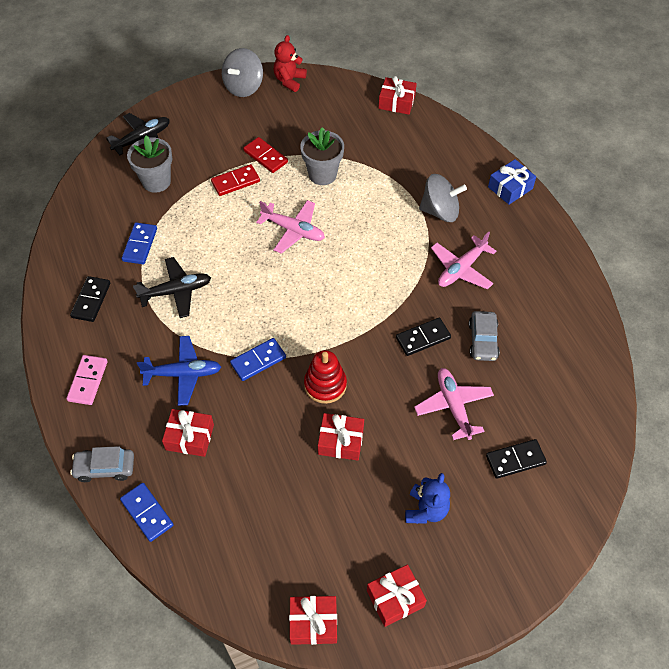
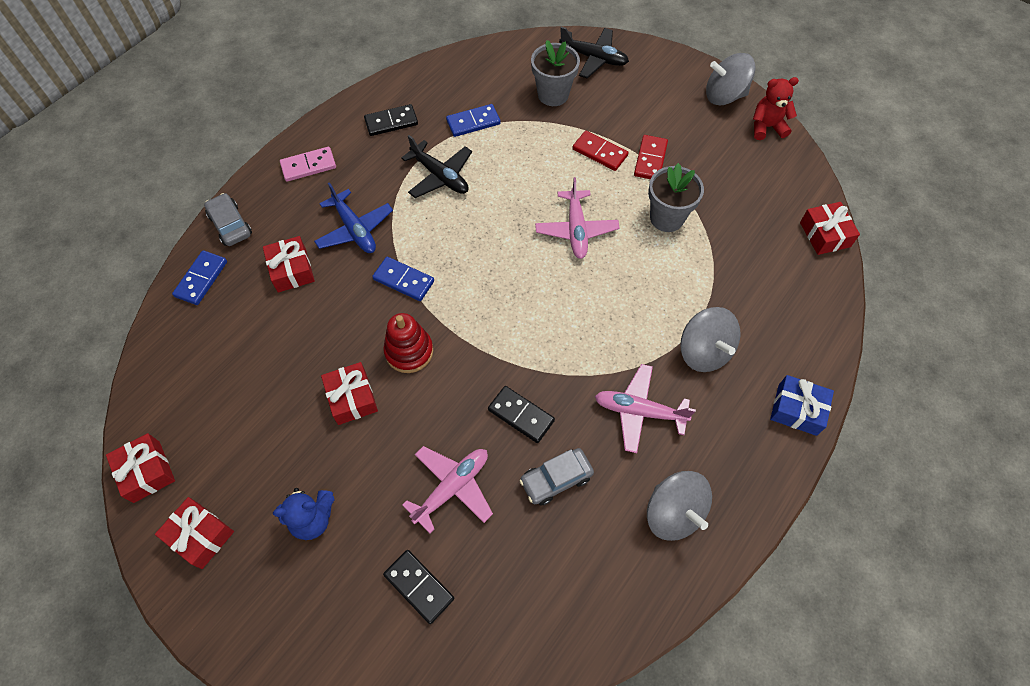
camera: 60 degrees right, 5 degrees up
(542, 288) = (673, 513): none -> grey spinning top

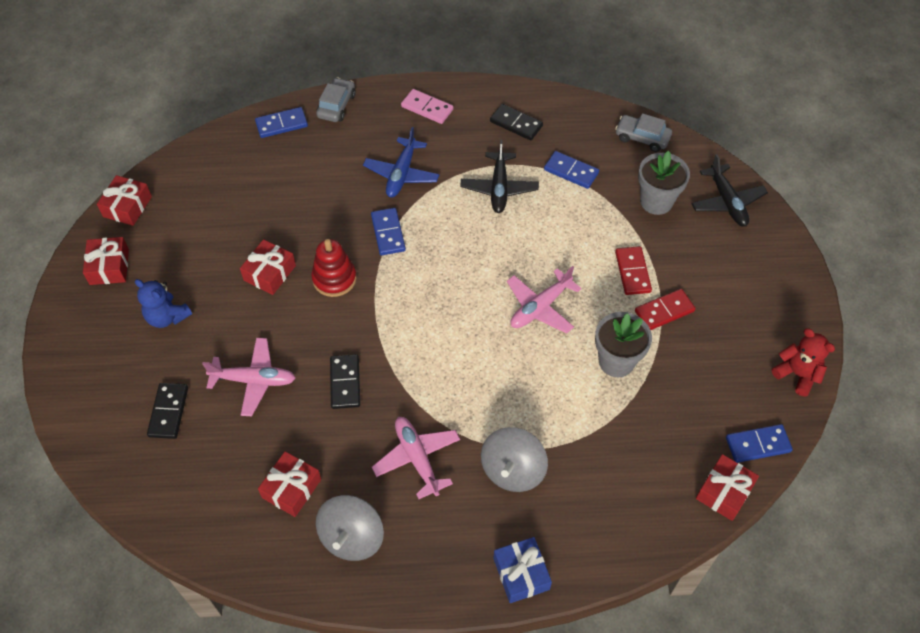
camera: 50 degrees right, 5 degrees down
(292, 270) = (334, 165): red gift -> red gift (291, 488)
(556, 479) = (314, 440): grey car -> grey car (642, 138)
(724, 96) = (795, 320): grey spinning top -> none
(803, 188) = (758, 445): none -> blue domino

